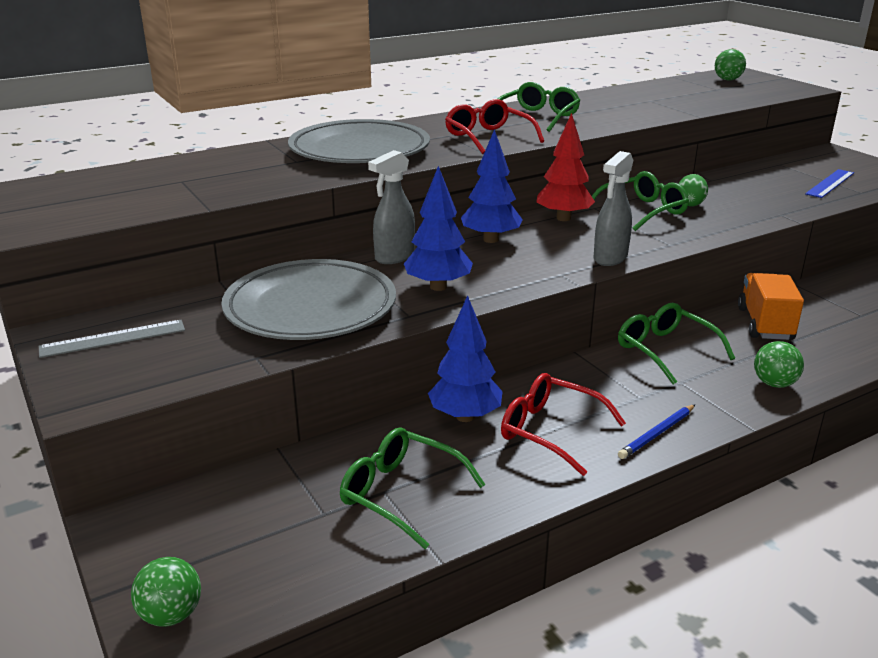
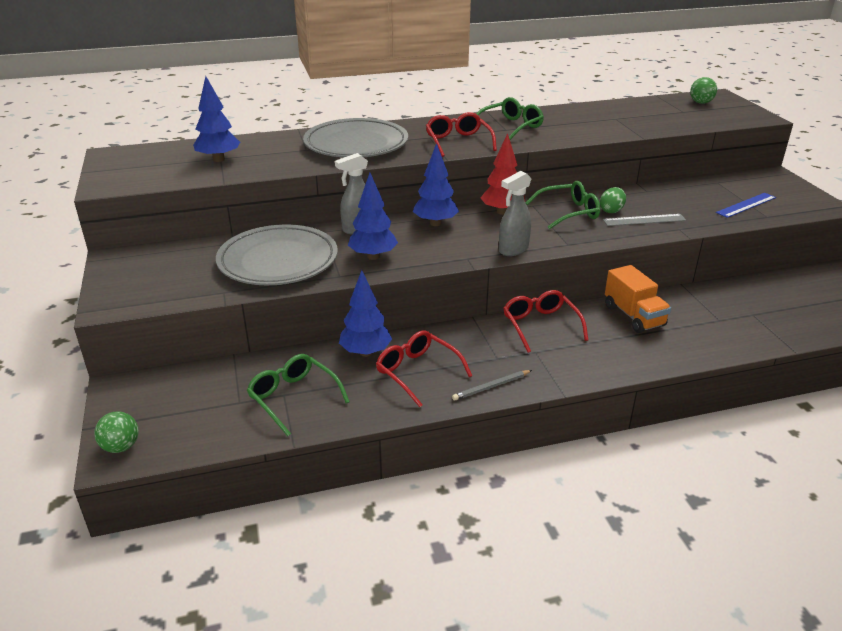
camera: 15 degrees right, 5 degrees up
(113, 339) = (144, 266): grey ruler -> grey ruler (644, 220)
(180, 182) = (219, 159): none -> blue tree
(657, 434) = (491, 387): blue pencil -> grey pencil
(665, 350) = (540, 325): green glasses -> red glasses
(765, 324) = (633, 316): orange truck -> orange truck turned 135 degrees clockwise
(774, 383) = (606, 364): green ball -> none

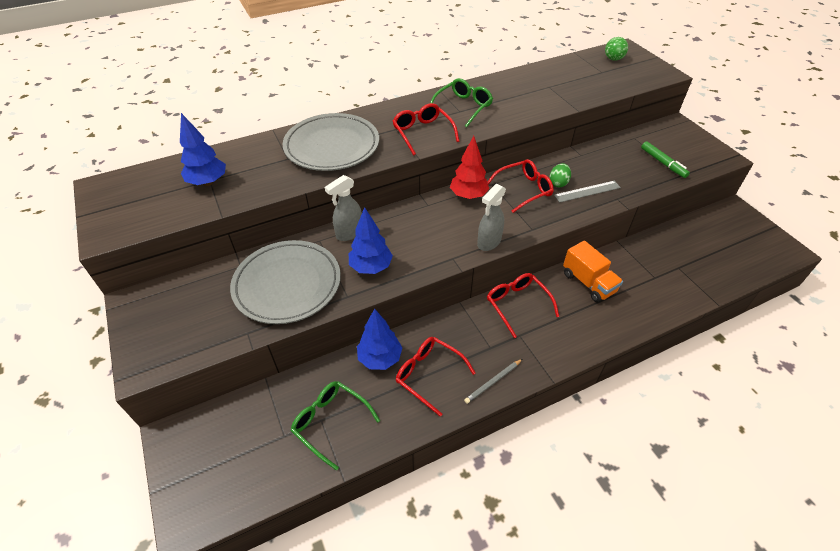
camera: 10 degrees left, 15 degrees up
(121, 447) = (190, 508): green ball -> none
(435, 223) = (415, 217): blue tree -> none
(569, 212) = (524, 190): green glasses -> red glasses
(746, 205) = (663, 163): blue ruler -> green marker

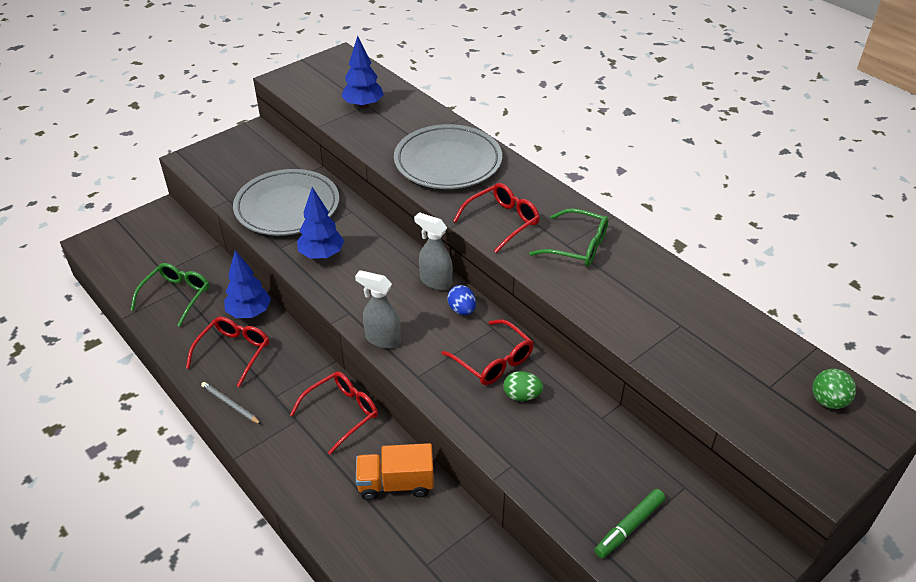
camera: 75 degrees right, 5 degrees down
(349, 233) = (367, 229): grey spray bottle -> grey spray bottle (435, 281)
(468, 195) = (462, 310): red tree -> blue egg
(587, 191) = (515, 429): grey ruler -> none
(588, 283) = (396, 483): orange truck -> orange truck turned 45 degrees clockwise

